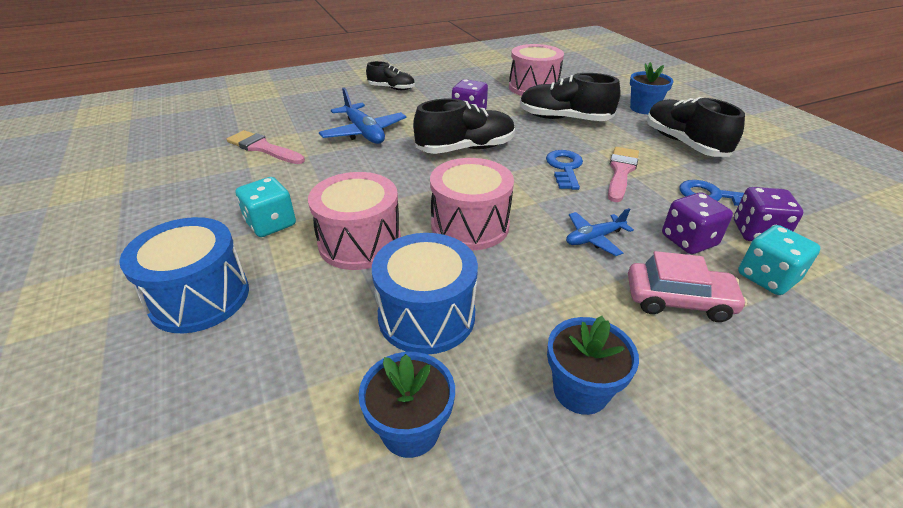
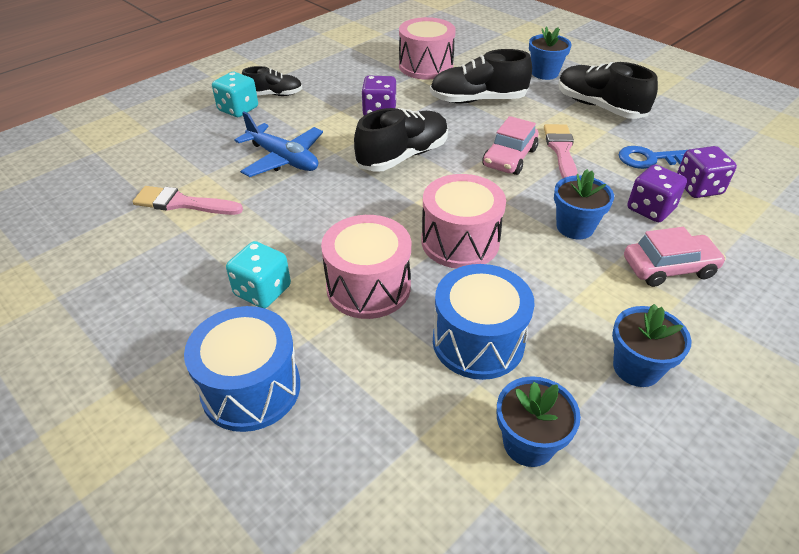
camera: 20 degrees left, 5 degrees up
(565, 168) = (509, 158): blue key -> pink car
(594, 238) = (575, 227): blue plane -> blue flower pot
(767, 277) = (723, 229): turquoise dice -> turquoise dice (238, 109)

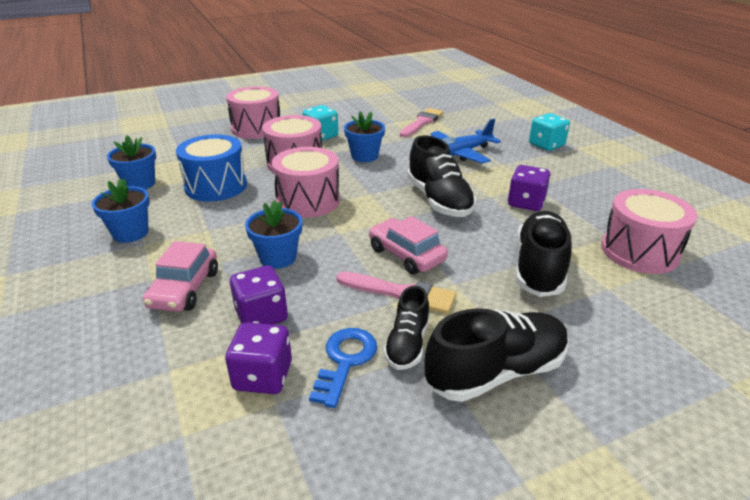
camera: 110 degrees right, 10 degrees down
(251, 388) = (256, 128): blue drum -> pink drum
(274, 95) = (571, 160): black shoe -> black shoe (407, 344)
(544, 73) = (619, 354): blue flower pot -> blue flower pot (364, 156)

